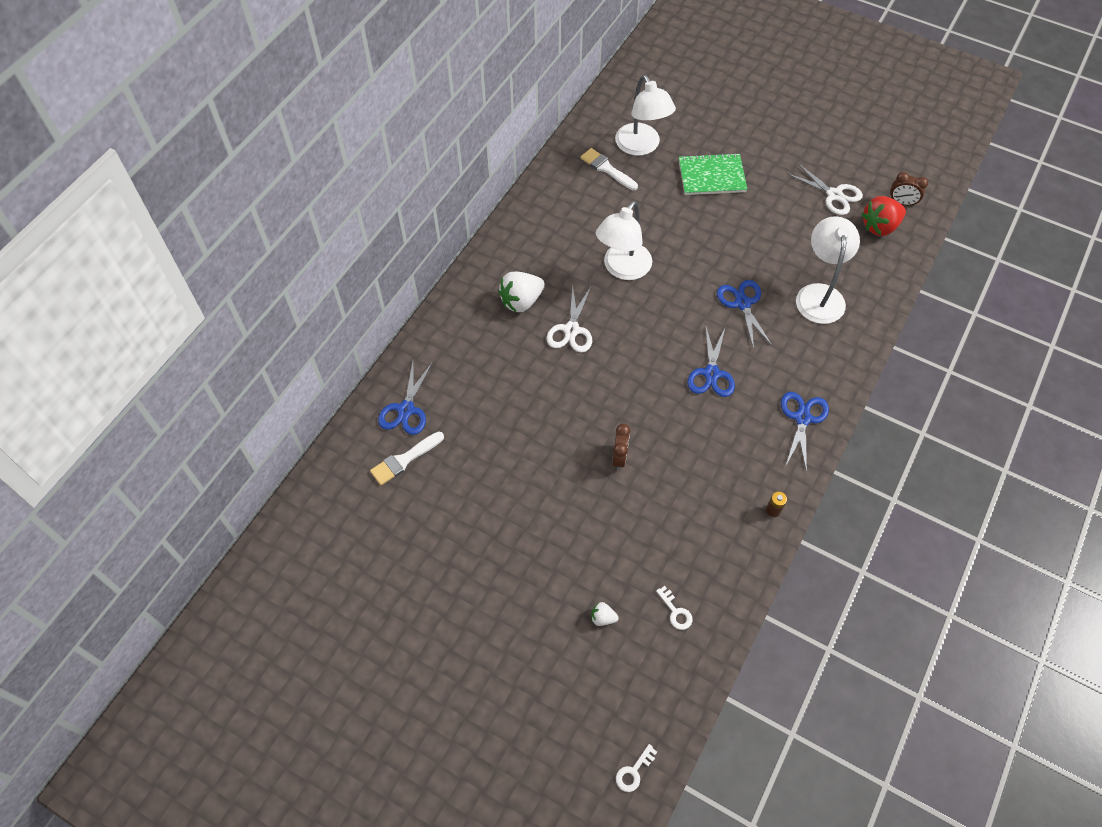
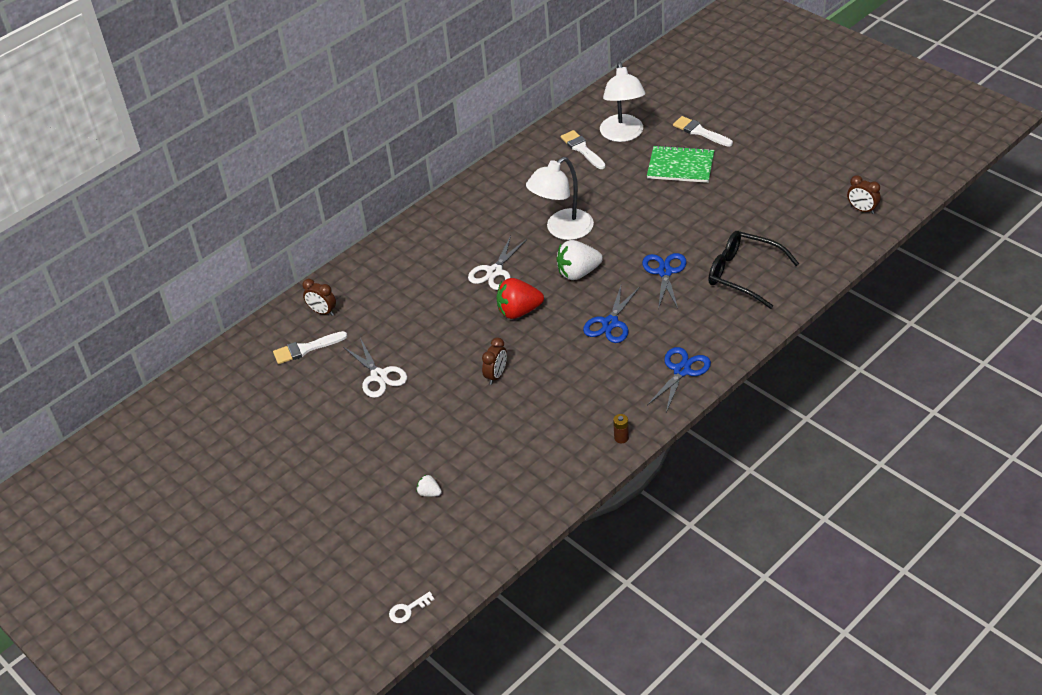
camera: 20 degrees right, 15 degrees down
(406, 410) = (322, 312): blue scissors -> brown clock
(521, 301) = (458, 243): white strawberry -> white strawberry (578, 273)
(676, 611) = (496, 499): white key -> none
(715, 133) = (700, 132): none -> white brush
(819, 294) = (744, 274): white lamp -> black glasses
(834, 195) = (795, 195): white scissors -> white scissors (379, 376)
(879, 226) = (830, 227): red strawberry -> red strawberry (519, 311)

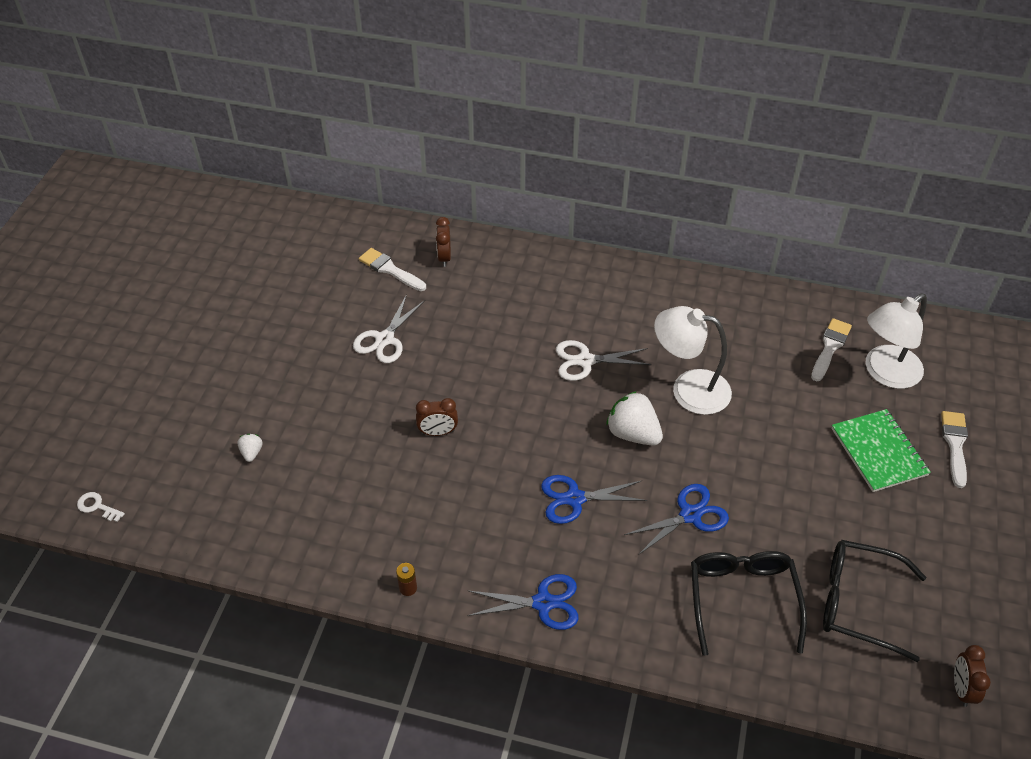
camera: 55 degrees right, 5 degrees up
(519, 311) = (541, 408): red strawberry -> none
(780, 225) = (858, 603): none -> black glasses

